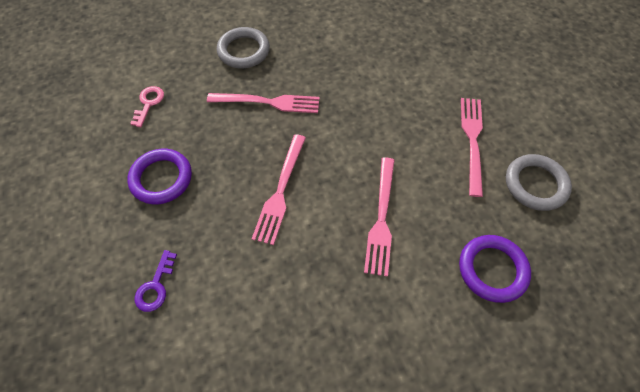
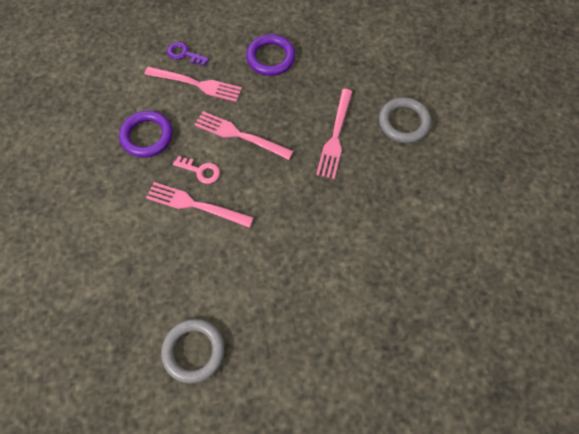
camera: 100 degrees right, 5 degrees up
(148, 103) = (348, 49): pink key -> pink key (201, 171)
(472, 140) = (257, 307): pink fork -> pink fork (197, 84)
(492, 269) = (126, 279): purple ring -> purple ring (147, 136)

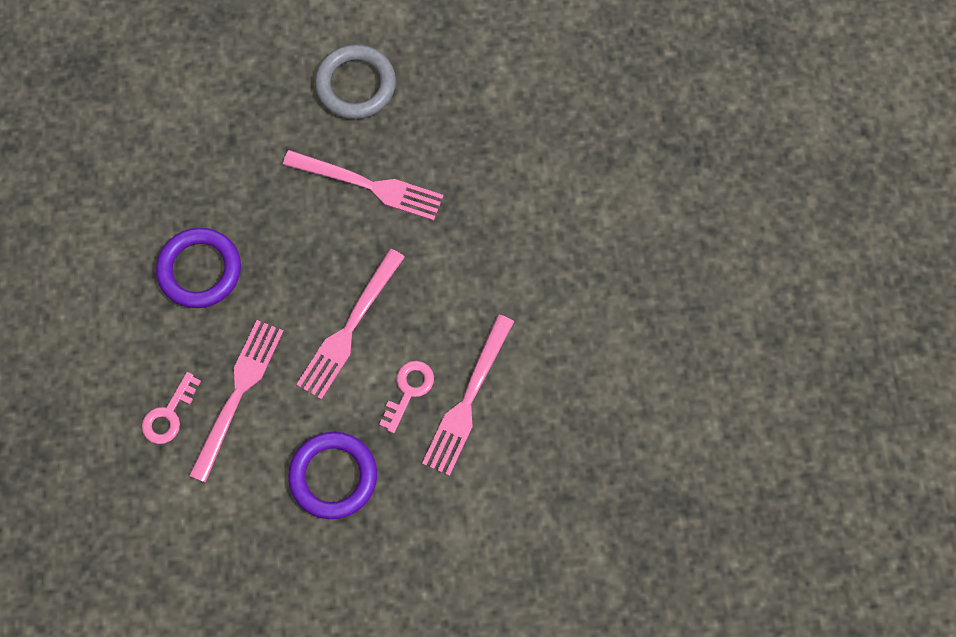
camera: 85 degrees left, 5 degrees up
(184, 54) = (169, 415): purple key -> pink key
(194, 351) = (691, 405): grey ring -> none

